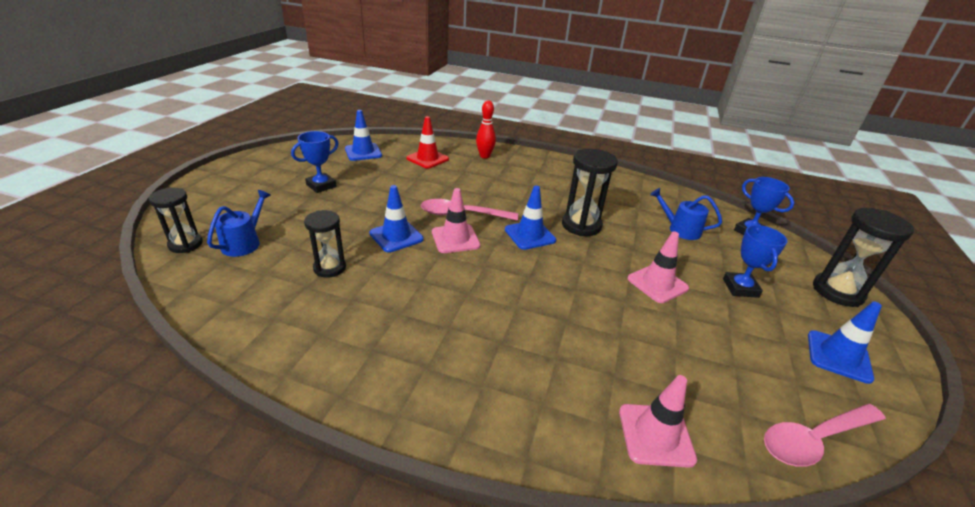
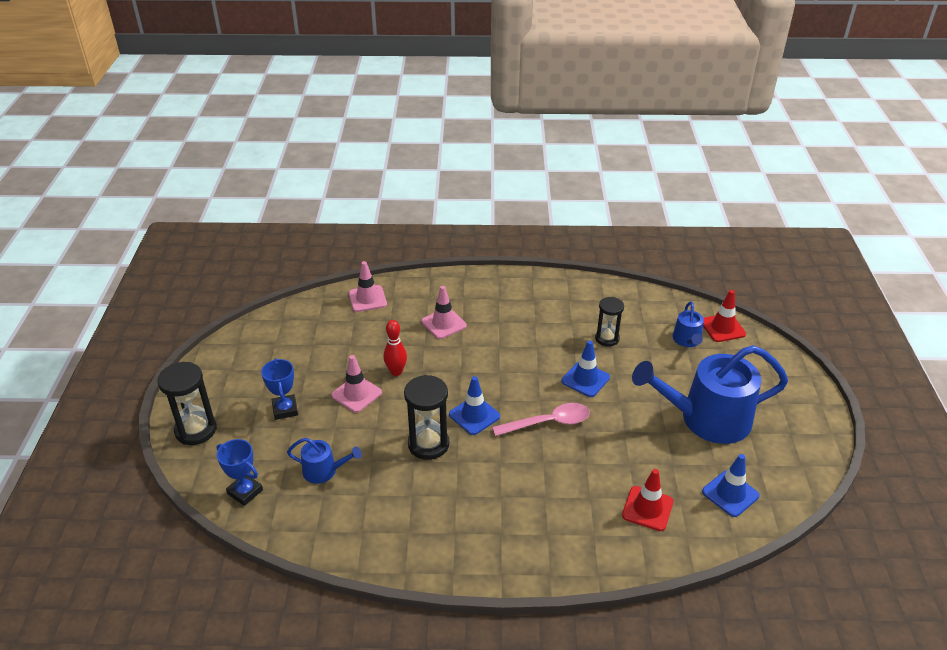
camera: 165 degrees right, 5 degrees up
(185, 244) = (722, 328): black hourglass -> red traffic cone
(321, 186) = (707, 419): blue trophy -> blue watering can
(455, 239) = (536, 391): pink traffic cone -> pink traffic cone (443, 324)
(484, 156) = (583, 543): red bowling pin -> red bowling pin (396, 372)
(815, 439) = (280, 316): pink spoon -> none
(838, 356) = (235, 368): blue traffic cone -> none

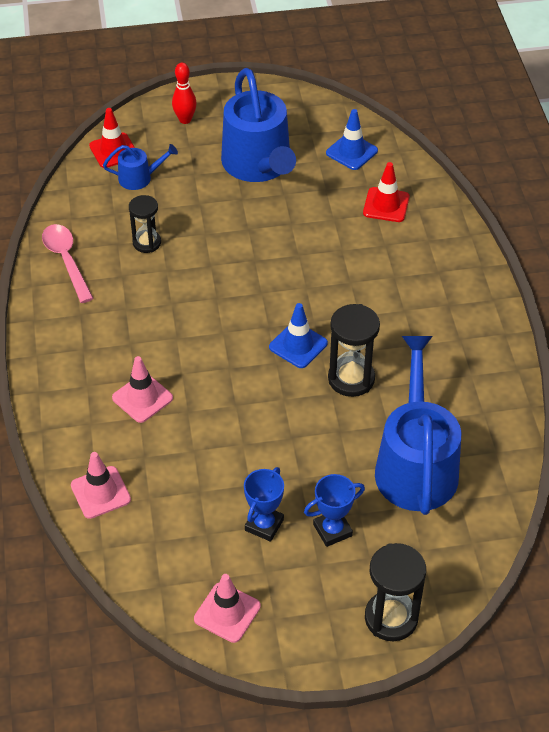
camera: 100 degrees left, 10 degrees up
(245, 492) = (467, 532): blue trophy -> blue trophy (264, 525)
(324, 471) = (415, 465): blue watering can -> blue watering can, size x2.17
(356, 394) = (289, 462): pink traffic cone -> pink traffic cone (227, 612)
(396, 372) = (242, 430): red bowling pin -> red bowling pin (185, 120)
(548, 422) = (293, 283): pink spoon -> pink spoon (66, 261)
(585, 379) = (220, 257): blue traffic cone -> none

